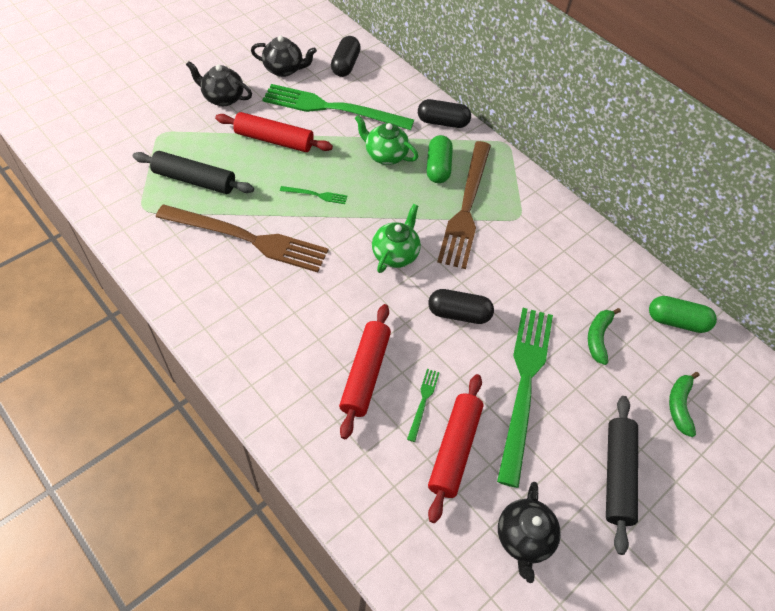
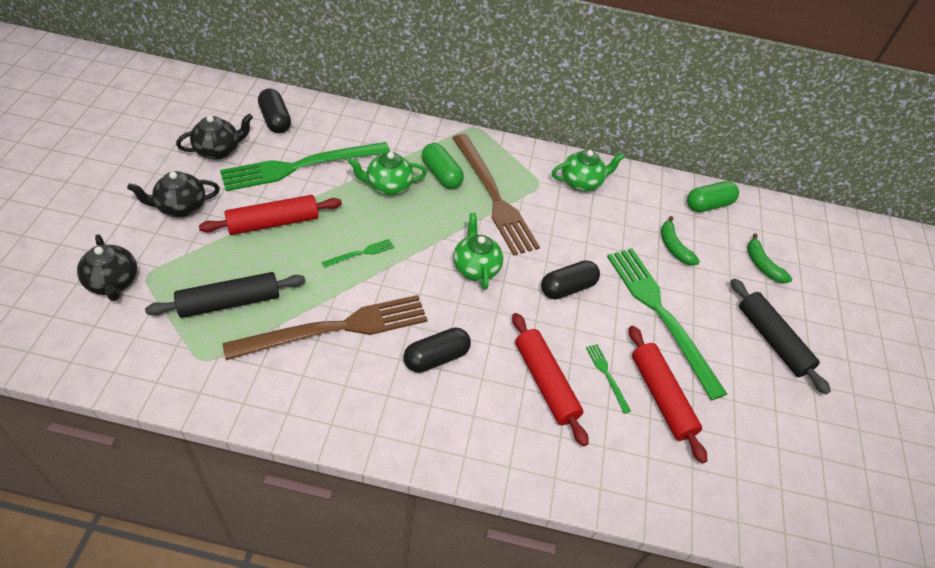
camera: 40 degrees left, 5 degrees down
(442, 122) = (409, 133): black capsule -> black capsule (436, 358)
(523, 538) = (761, 429): black teapot -> black teapot (113, 282)
(561, 236) = (582, 182): none -> green teapot

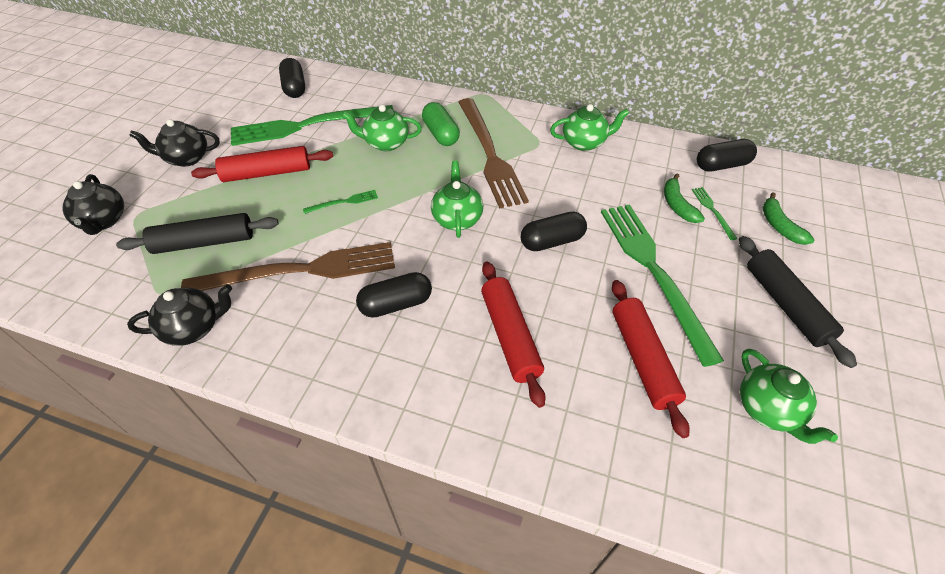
camera: 15 degrees right, 0 degrees up
(218, 150) = (236, 112): black teapot -> black teapot (194, 327)
(607, 375) = (582, 332): green fork -> green fork (712, 211)
(708, 205) = (721, 165): green capsule -> black capsule
(765, 433) = (768, 409): none -> green teapot

